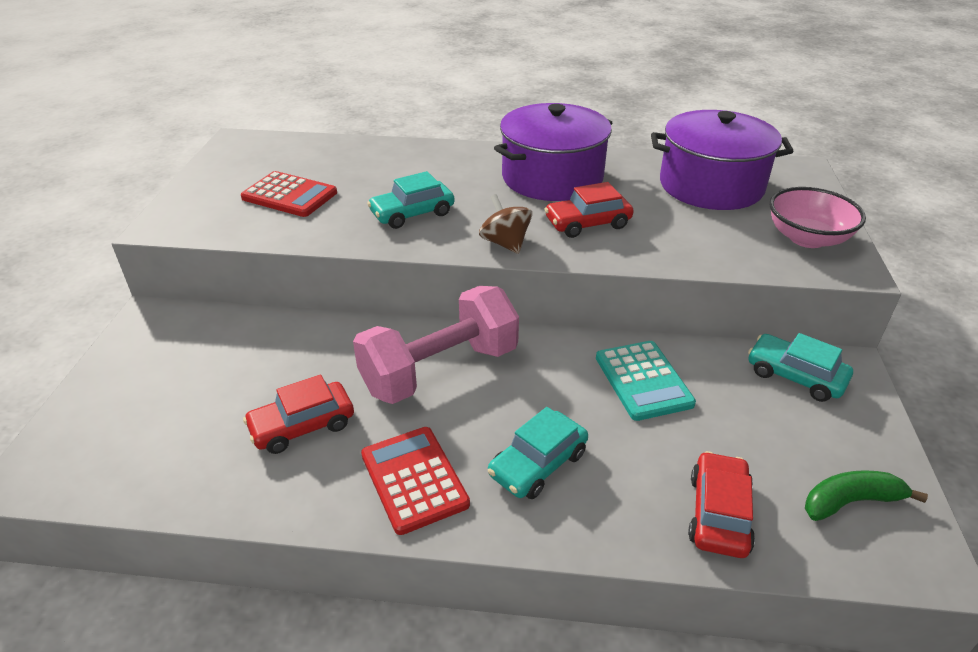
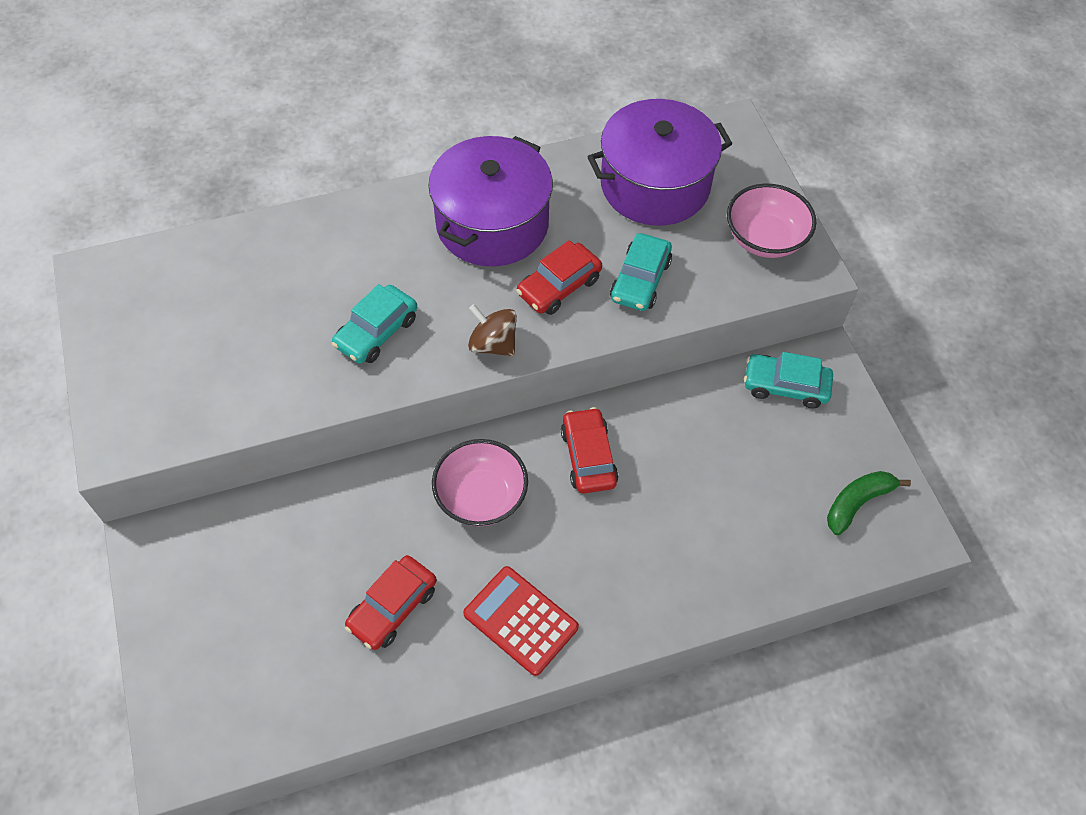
camera: 25 degrees left, 20 degrees up
(289, 195) = (225, 349): red calculator -> none
(440, 370) = (481, 497): pink dumbbell -> pink bowl
(538, 464) = (613, 564): turquoise car -> turquoise car (640, 280)
(643, 380) = (663, 440): turquoise calculator -> none
(718, 513) = (767, 554): red car -> red car (588, 457)

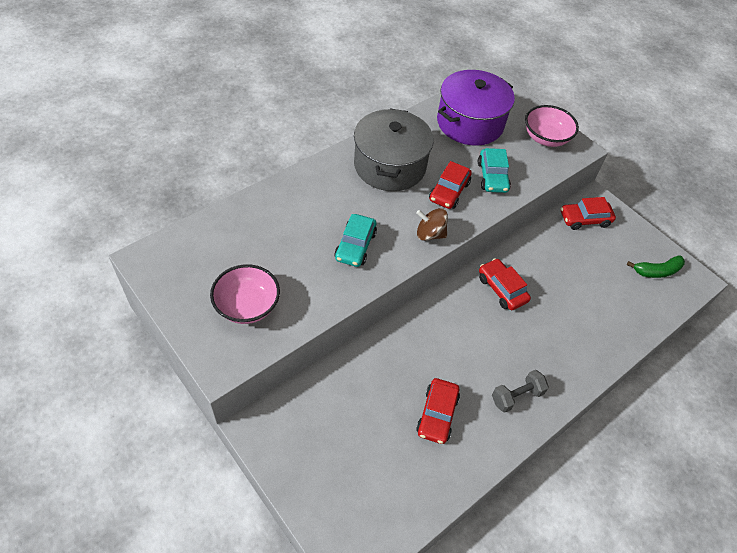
camera: 25 degrees left, 5 degrees down
(481, 497) = (453, 331): pink bowl -> pink bowl (247, 306)
(492, 224) = (390, 166): purple pot -> grey pot
(520, 620) = (516, 396): red calculator -> grey dumbbell
(785, 386) = (584, 219): turquoise car -> red car
(857, 503) = (656, 271): green banana -> green banana turned 135 degrees counterclockwise

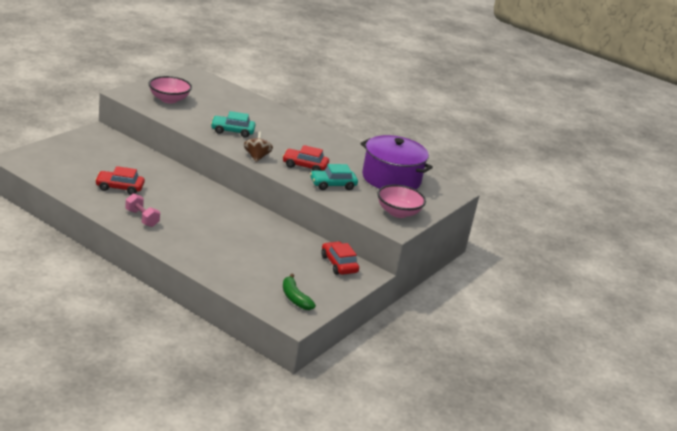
camera: 75 degrees right, 25 degrees down
(390, 166) = (318, 144): grey pot -> none
(502, 289) = (239, 218): red car -> none
(516, 396) = (142, 218): grey dumbbell -> pink dumbbell

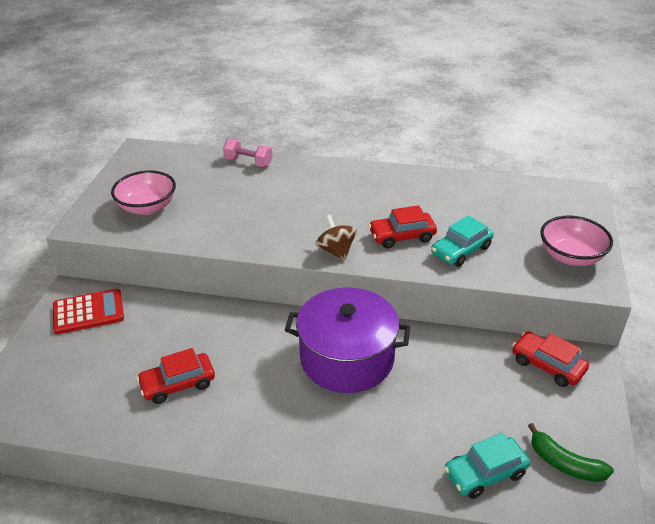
camera: 20 degrees left, 10 degrees up
(100, 142) = (88, 312): none -> red calculator
(142, 218) = (253, 428): pink dumbbell -> pink dumbbell (248, 162)
(232, 131) = (269, 222): turquoise car -> turquoise car (485, 473)
(391, 179) = (506, 206): purple pot -> purple pot (347, 358)

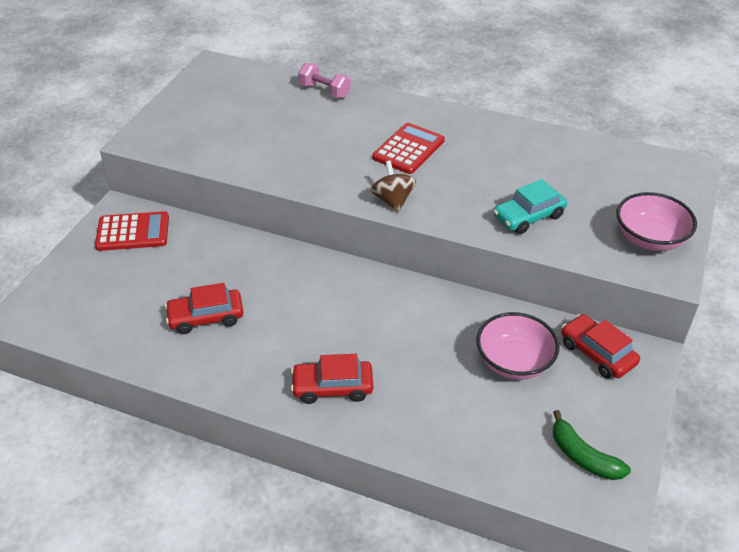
camera: 10 degrees right, 5 degrees up
(147, 207) = (207, 129): pink bowl -> pink bowl (514, 362)
(338, 204) = (408, 149): none -> red calculator
(347, 358) = (384, 315): purple pot -> none
(402, 236) = (468, 193): red car -> red car (332, 387)
(485, 473) = (495, 453): turquoise car -> none

